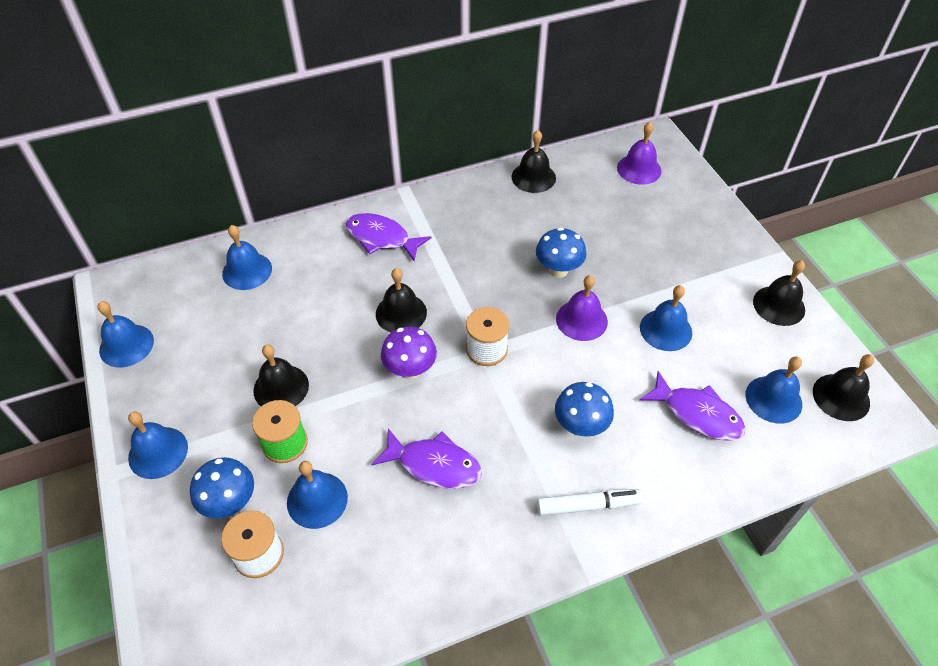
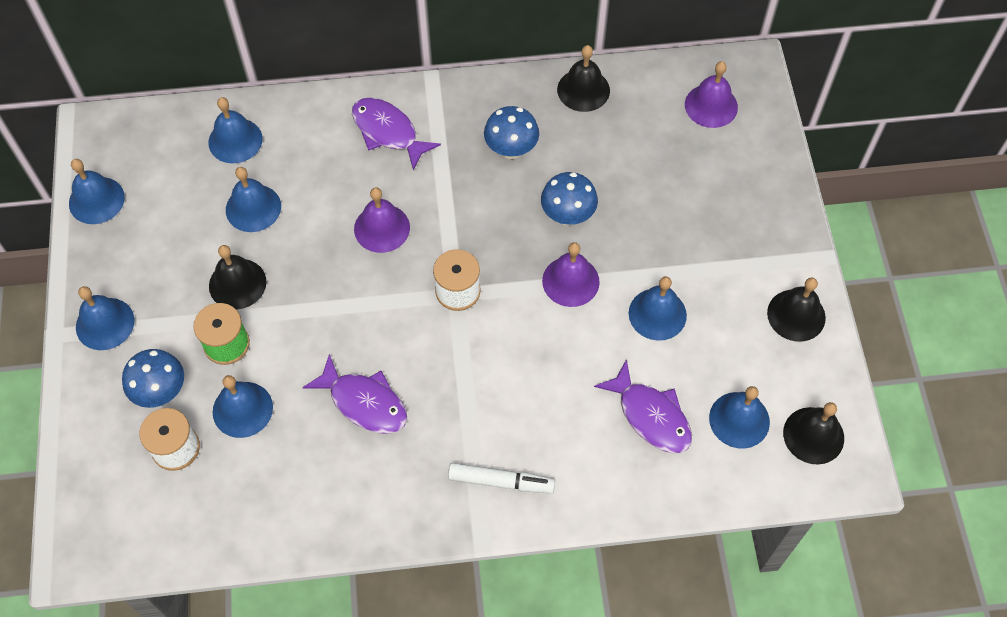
camera: 15 degrees right, 10 degrees up
(278, 321) = (253, 208): none -> blue bell
(401, 313) = (382, 228): black bell -> purple bell
(410, 370) = (372, 295): purple mushroom -> none
(580, 426) = (524, 399): blue mushroom -> blue mushroom (511, 150)

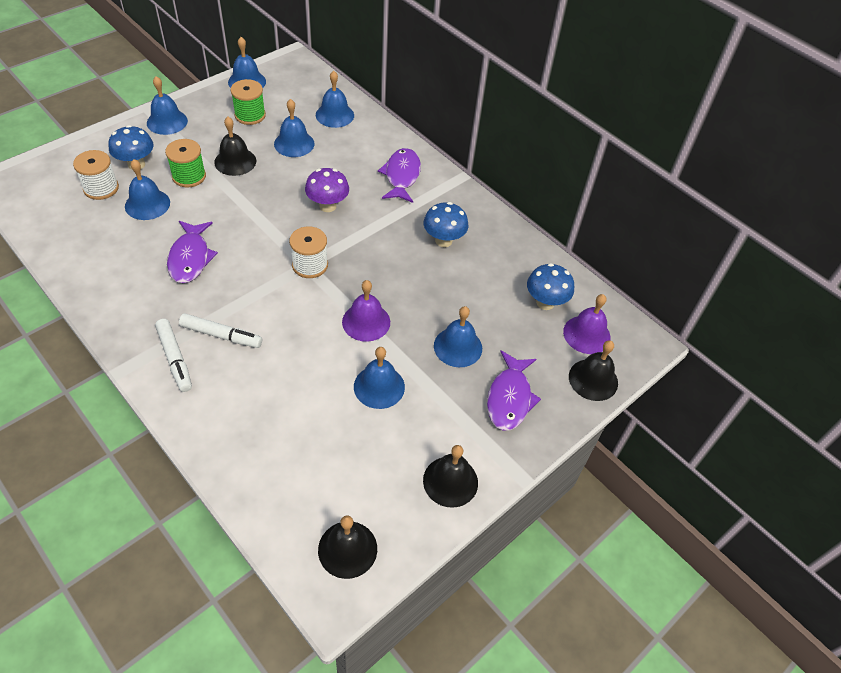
camera: 50 degrees right, 10 degrees down
(165, 228) = (250, 115): none -> green spool
(382, 228) = (327, 206): purple bell -> purple mushroom
(498, 423) = (221, 335): none -> white marker
(567, 215) = (418, 295): blue mushroom -> blue mushroom (545, 302)
(583, 90) = (527, 255): black bell -> black bell (593, 379)
(651, 416) = (288, 424): purple fish -> purple fish (509, 398)
(739, 420) = (325, 486): blue bell -> blue bell (458, 347)

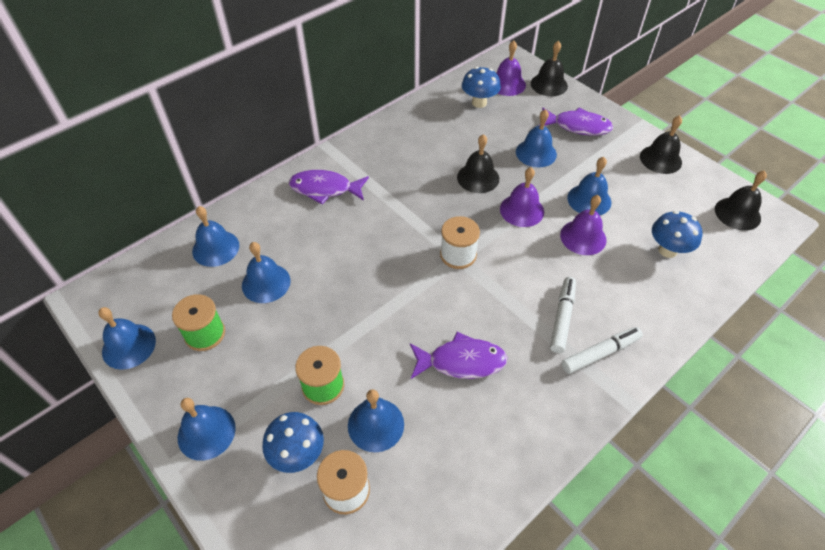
camera: 85 degrees left, 0 degrees up
(235, 161) = (296, 339): black bell -> black bell (478, 178)
(322, 370) = (583, 237): none -> purple bell
(327, 206) = (372, 246): purple mushroom -> none
(443, 240) = (415, 160): blue mushroom -> blue mushroom (667, 250)

